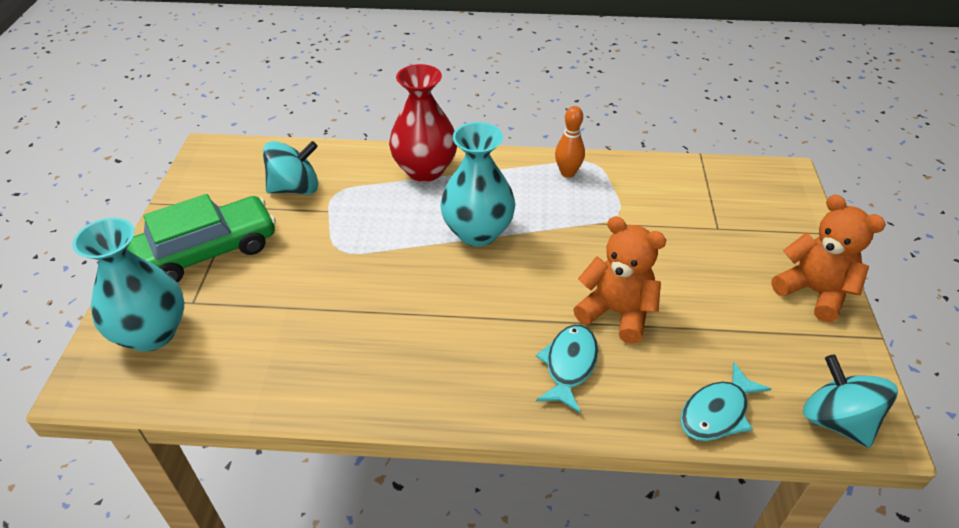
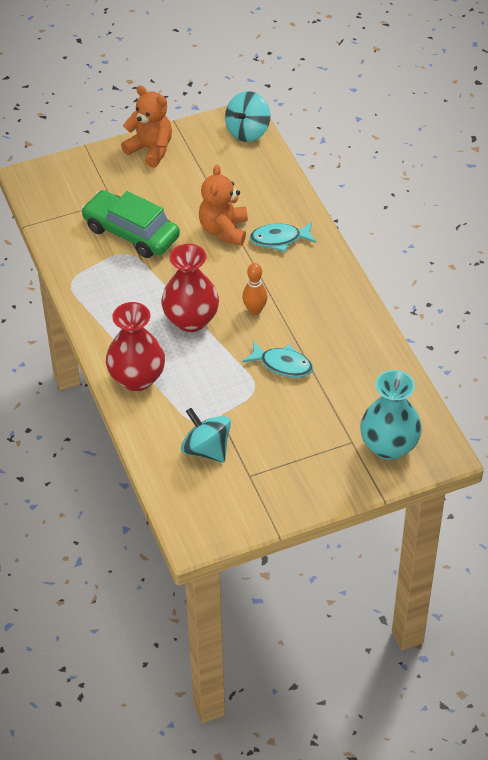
camera: 115 degrees left, 5 degrees up
(208, 252) = (304, 462): green car -> green car (131, 233)
(477, 232) = (191, 320): turquoise vase -> red vase
(567, 173) = (93, 293): orange bowling pin -> orange bowling pin (254, 310)
(717, 412) = (272, 174): turquoise fish -> turquoise fish (282, 365)
(814, 292) = (150, 150): orange teddy bear -> orange teddy bear turned 105 degrees clockwise

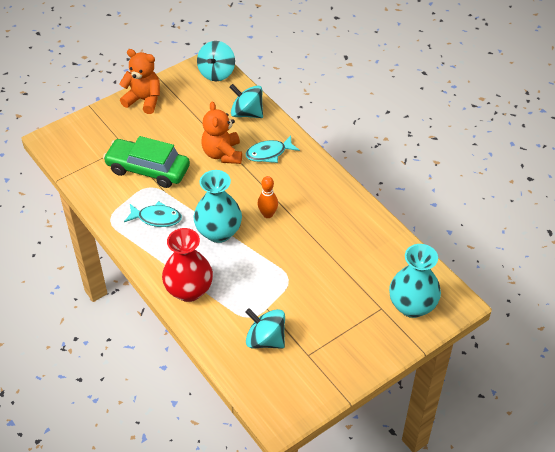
camera: 15 degrees left, 0 degrees up
(191, 320) = (218, 232): red vase -> turquoise vase
(268, 186) = (247, 113): none -> turquoise spinning top
(282, 365) = (304, 255): turquoise fish -> turquoise fish (156, 218)

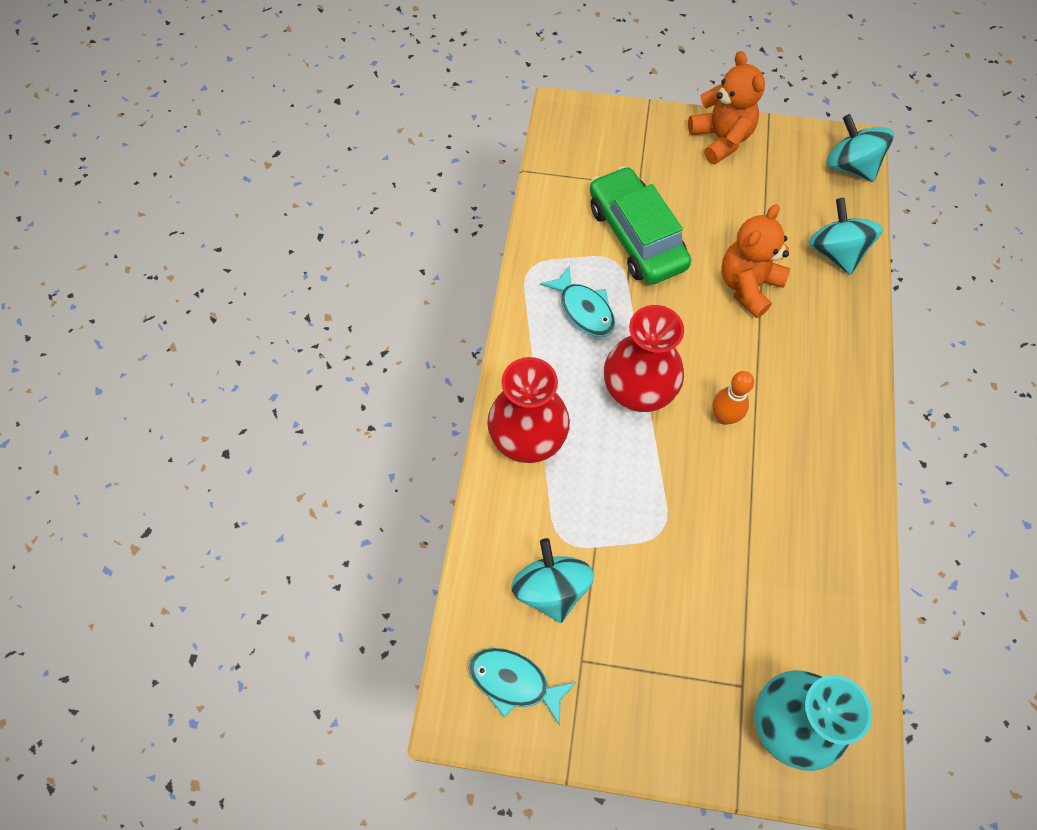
camera: 45 degrees right, 15 degrees up
(216, 73) = (850, 166): turquoise spinning top -> turquoise spinning top turned 75 degrees clockwise
(218, 232) = (638, 390): turquoise vase -> red vase
(269, 153) = (809, 332): turquoise fish -> turquoise fish (514, 682)

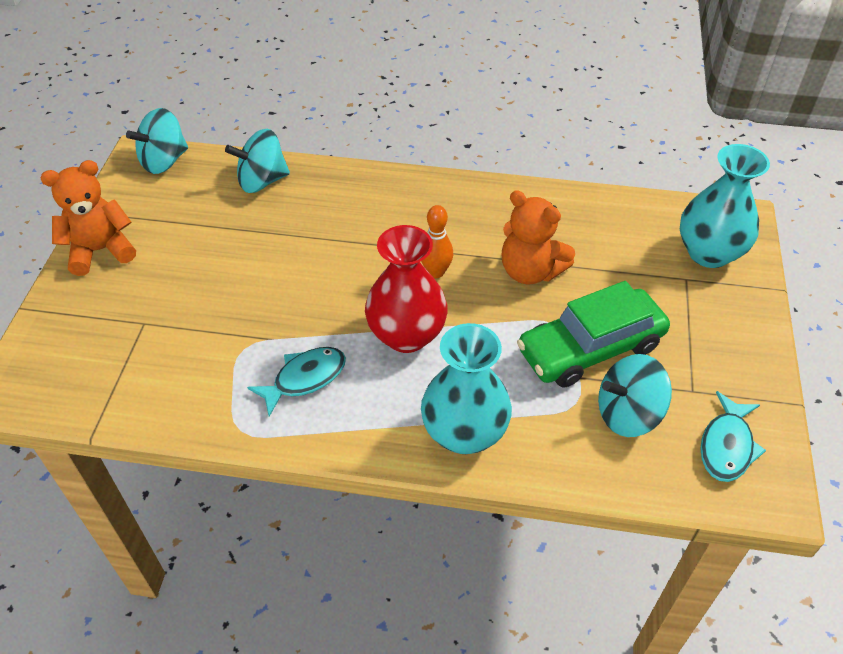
camera: 90 degrees left, 15 degrees down
(528, 438) = (464, 433): red vase -> turquoise vase
(636, 236) = (214, 328): green car -> green car (590, 348)
(748, 286) = (291, 244): orange teddy bear -> orange teddy bear (530, 271)

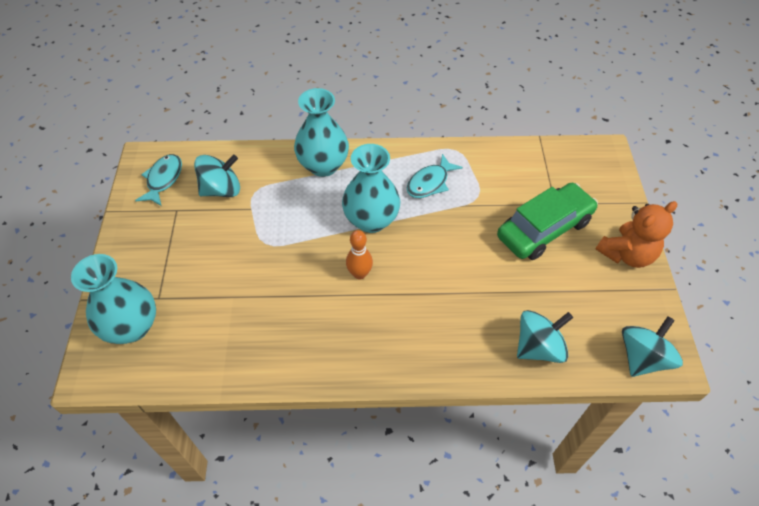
camera: 170 degrees right, 5 degrees up
(406, 335) = (371, 220): red vase -> turquoise vase
(530, 271) = (284, 286): orange teddy bear -> none
(590, 348) = (242, 229): green car -> green car (544, 229)

